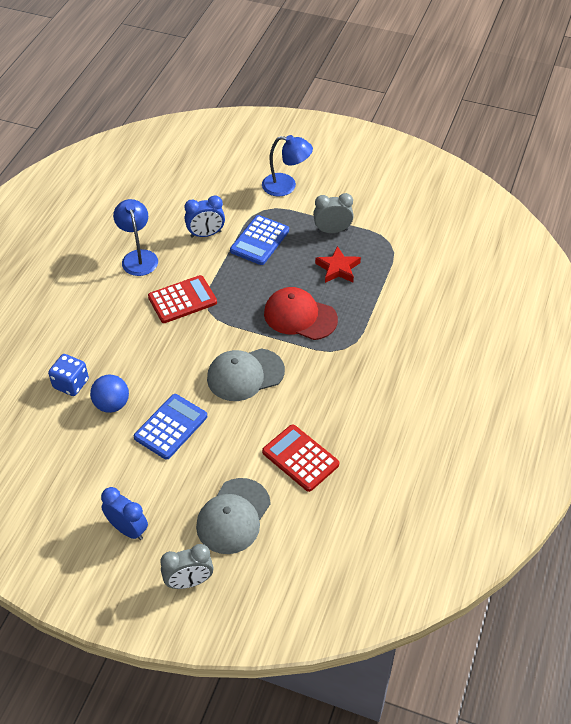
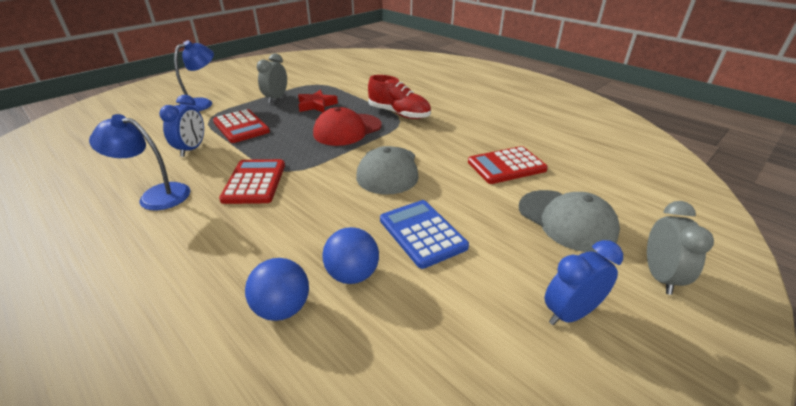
camera: 65 degrees left, 15 degrees down
(71, 384) = (282, 308): blue dice -> blue ball
(259, 240) = (241, 127): blue calculator -> red calculator
(360, 341) = (399, 114): none -> red shoe

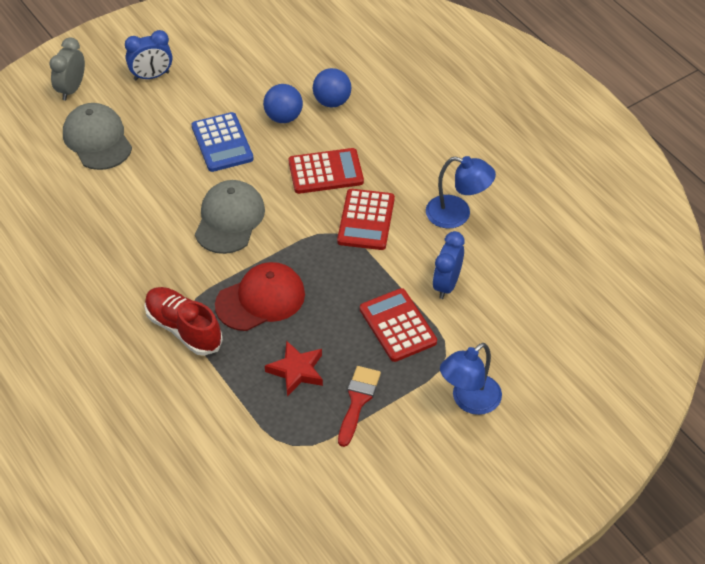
camera: 170 degrees left, 15 degrees up
(276, 98) = (358, 401): grey clock -> red brush
(506, 166) = (104, 209): red calculator -> red calculator (326, 172)

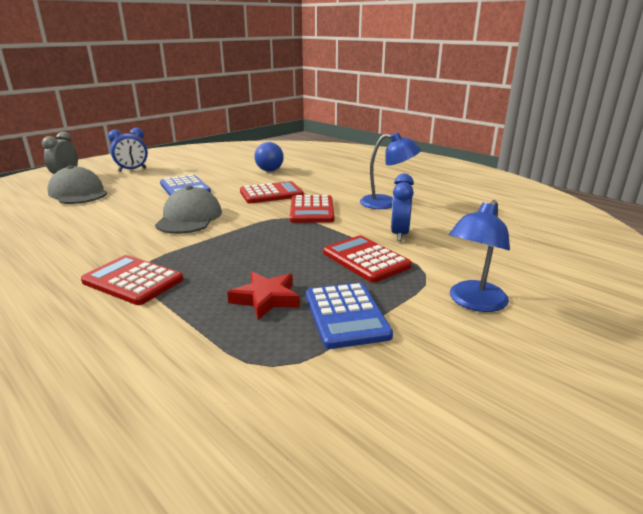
camera: 10 degrees left, 25 degrees down
(183, 329) = (133, 281): red shoe -> red calculator
(260, 299) = (220, 255): red cap -> none
(283, 117) = (234, 177): blue ball -> none
(358, 401) = (345, 315): red brush -> blue calculator

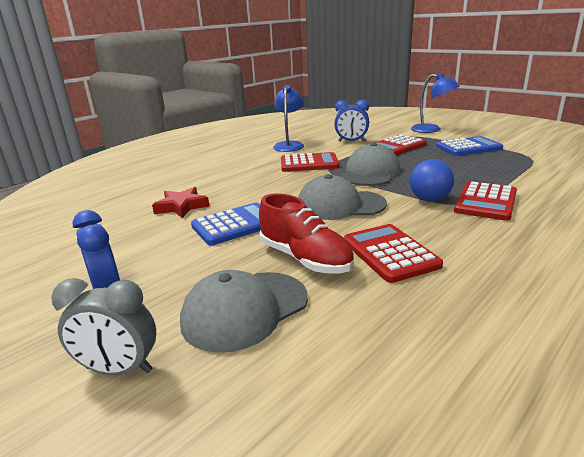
camera: 90 degrees left, 0 degrees up
(113, 205) = (305, 259): none -> red shoe
(265, 235) = (370, 172): none -> grey cap
(266, 299) = (469, 163): red star -> red star (182, 206)
(269, 170) = (173, 189): blue ball -> blue ball (429, 199)
(271, 194) = (263, 180): red calculator -> red calculator (390, 253)

